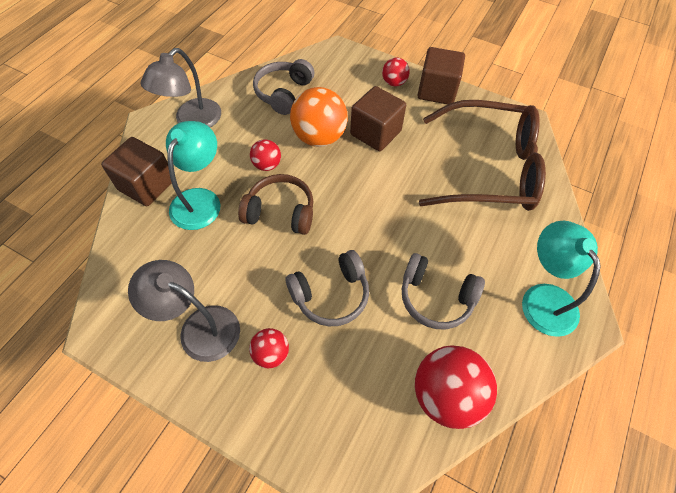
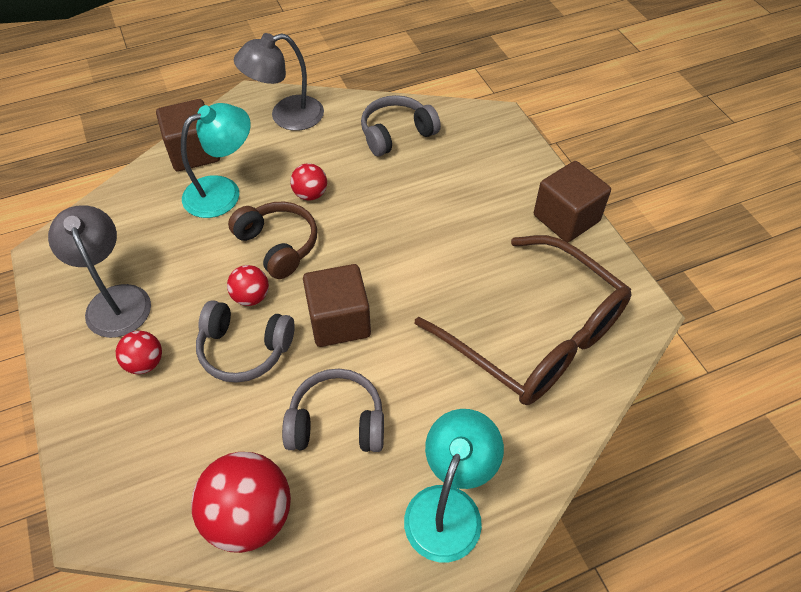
camera: 40 degrees right, 5 degrees down
(319, 137) = (386, 196): orange ball -> none
(375, 133) = (448, 224): brown cube -> brown cube (339, 321)
(394, 83) = (524, 184): red ball -> red ball (251, 297)
(436, 297) = (337, 422): grey headphones -> grey headphones turned 120 degrees clockwise

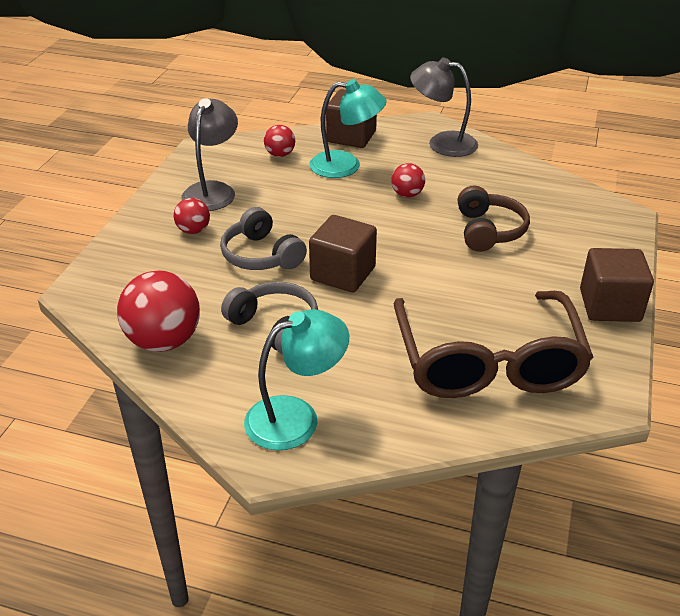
camera: 40 degrees right, 15 degrees down
(251, 297) = (298, 230): red ball -> red ball (280, 154)
(278, 245) = (349, 212): brown headphones -> brown headphones (488, 231)
(396, 134) = (519, 188): grey headphones -> none

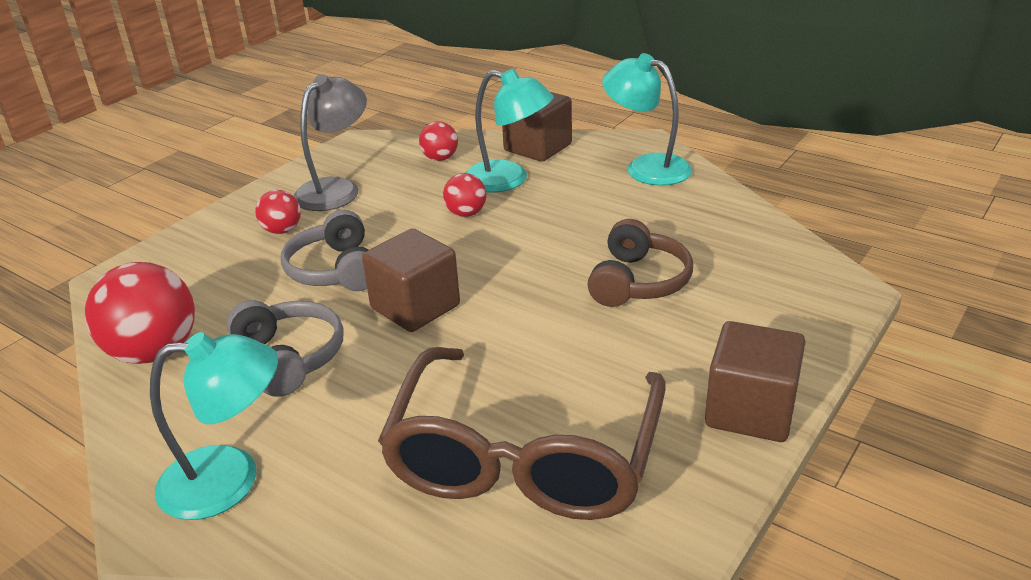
camera: 20 degrees right, 5 degrees down
(407, 194) = (561, 222): red ball -> red ball (466, 213)
(442, 143) = (646, 167): grey lamp -> turquoise lamp

